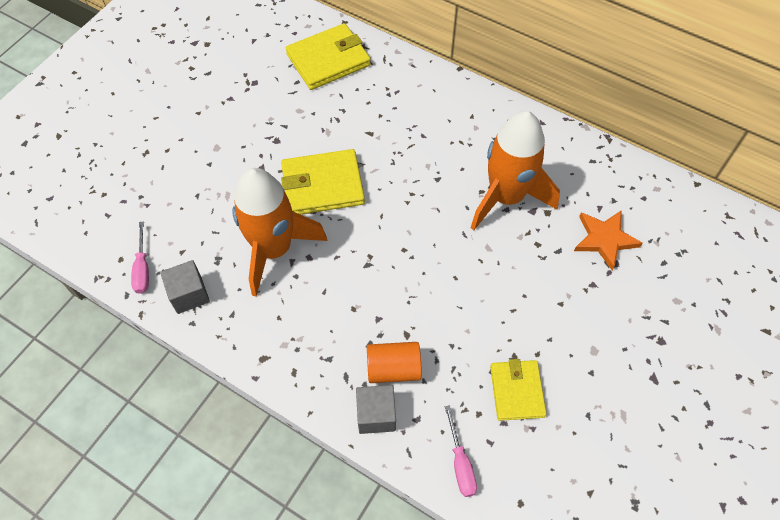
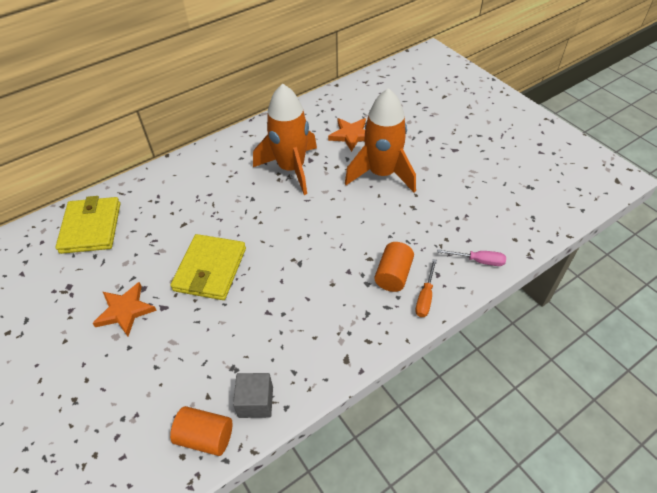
camera: 65 degrees left, 10 degrees down
(143, 269) = (205, 437): pink screwdriver -> orange cylinder
(246, 140) = (125, 310): none -> orange star
(274, 249) = (249, 321): orange rocket -> orange rocket (382, 174)
(376, 415) = (425, 297): grey cube -> orange screwdriver
(517, 391) = (438, 214): yellow wallet -> none

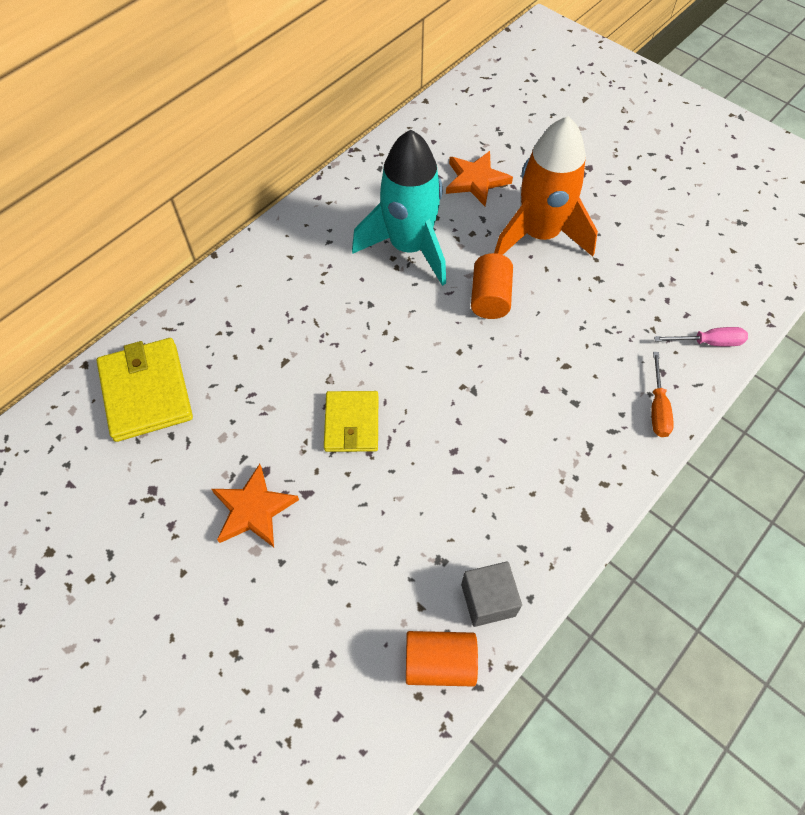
camera: 15 degrees left, 10 degrees up
(210, 269) = (351, 423): yellow wallet -> yellow wallet, size x0.66
(291, 168) = (409, 247): orange rocket -> turquoise rocket
(393, 275) = (605, 384): orange cylinder -> orange cylinder (490, 298)

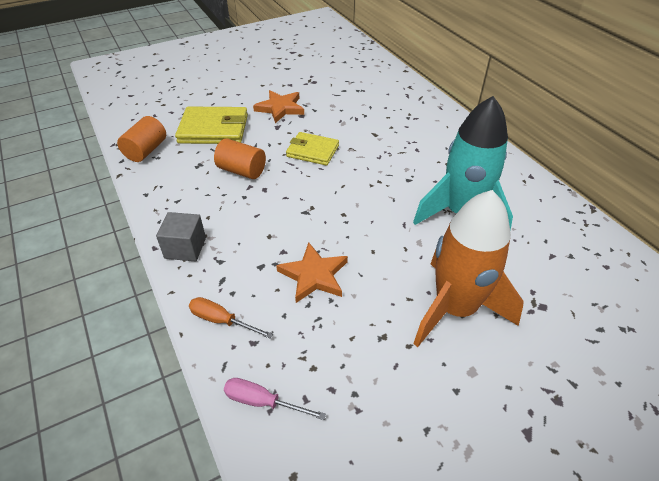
camera: 110 degrees right, 15 degrees down
(146, 392) = (377, 86): yellow wallet -> yellow wallet (213, 129)
(476, 180) = (542, 282): orange star -> orange star (314, 275)
(488, 600) = (160, 177): grey cube -> grey cube (185, 248)
(490, 298) = (389, 247): orange cylinder -> orange cylinder (242, 170)
(708, 342) = (262, 402): pink screwdriver -> pink screwdriver turned 90 degrees clockwise

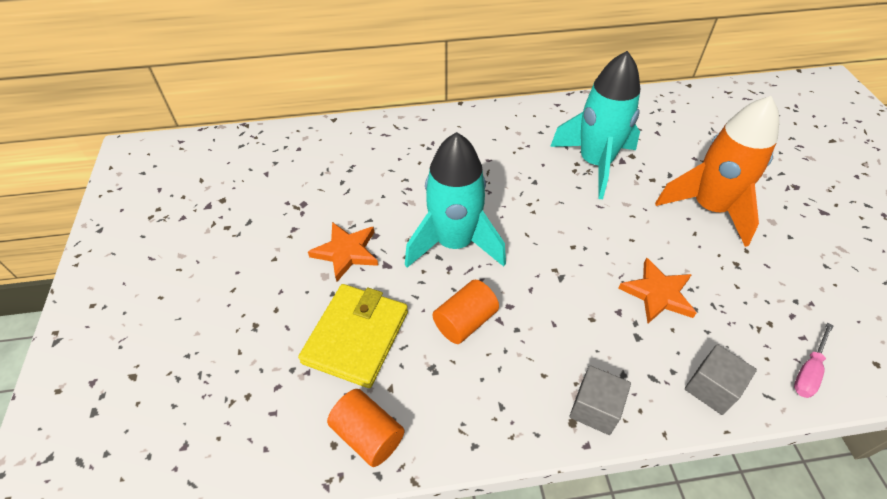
camera: 70 degrees left, 5 degrees up
(221, 320) = (711, 388): orange screwdriver -> grey cube
(312, 151) = (454, 243): yellow wallet -> turquoise rocket

